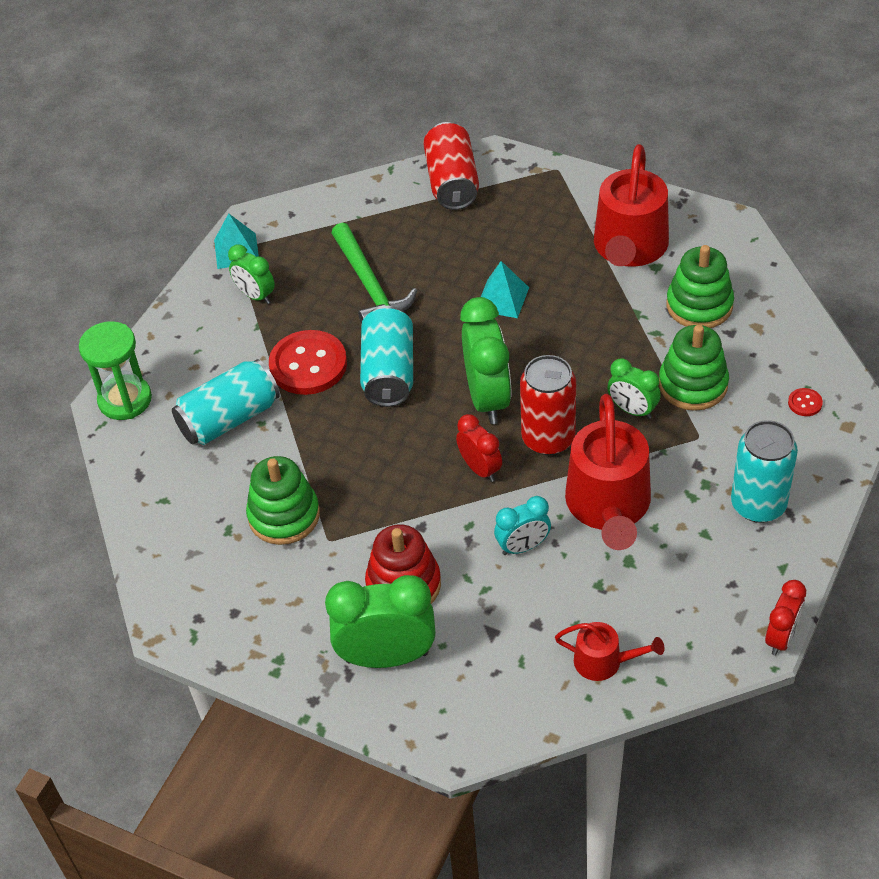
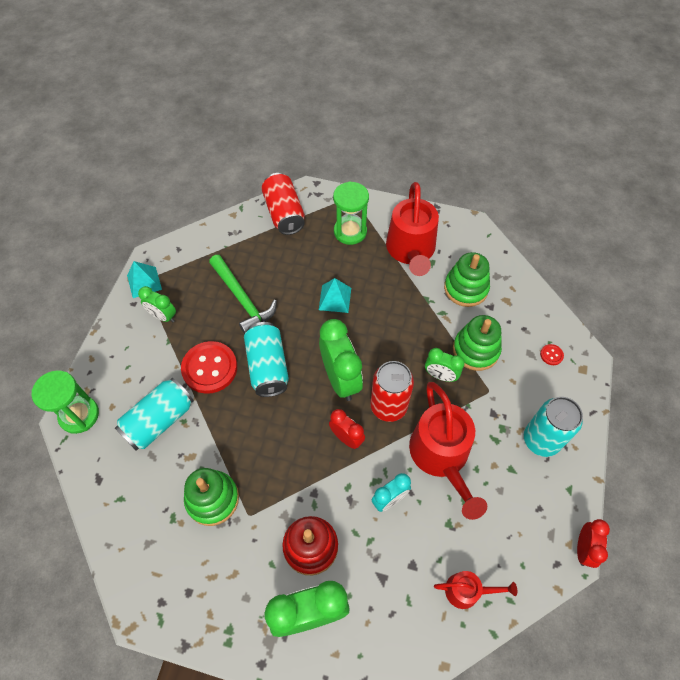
camera: 15 degrees left, 10 degrees up
(544, 215) = (350, 232): none -> green hourglass

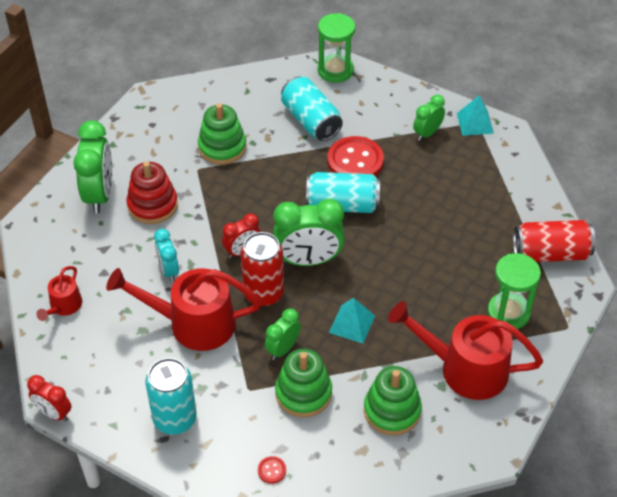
camera: 105 degrees right, 10 degrees down
(242, 299) = (432, 197): green hammer -> none
(335, 298) = (412, 277): turquoise pyramid -> turquoise pyramid (352, 324)

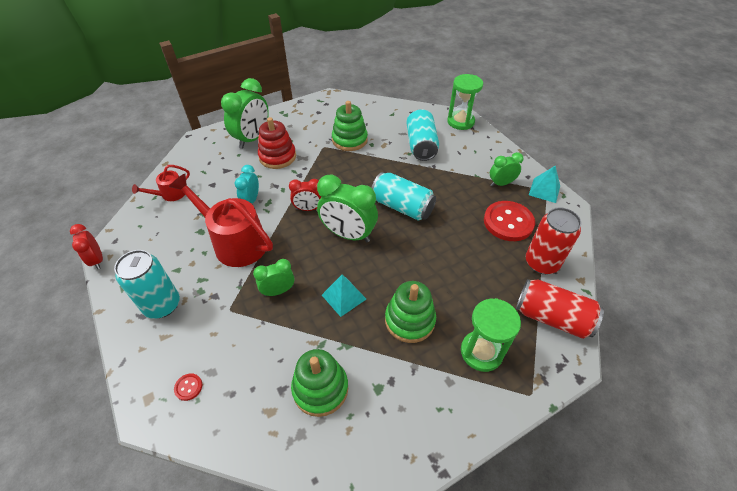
camera: 30 degrees right, 0 degrees up
(263, 293) = (298, 243): red can -> red can (541, 263)
(303, 393) = (264, 334): green stacking toy -> green stacking toy (409, 320)
(355, 161) = (433, 181): red button -> red button (508, 222)
(465, 369) = (409, 384): red watering can -> none

